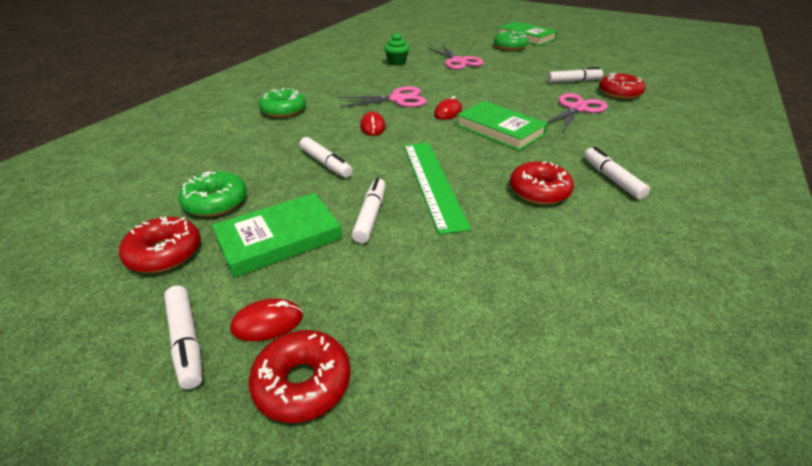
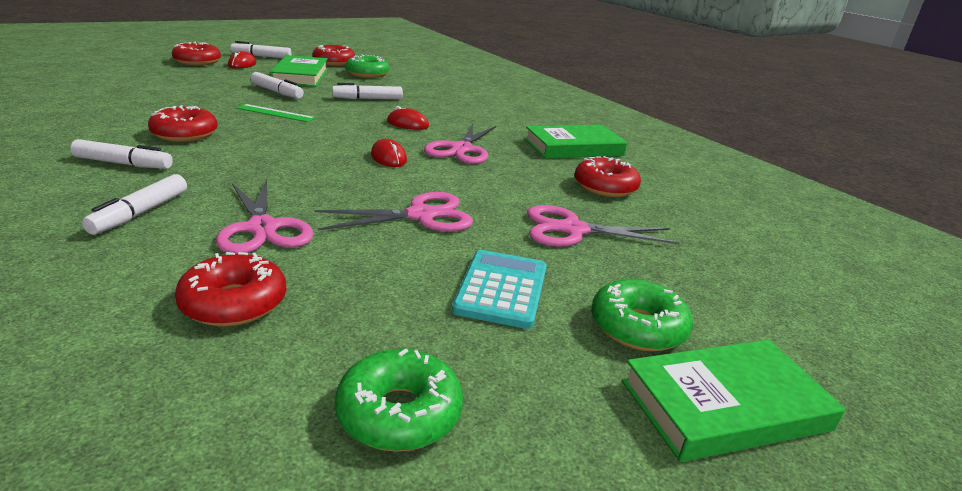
camera: 115 degrees right, 10 degrees down
(283, 110) = (495, 109): green donut -> green donut (399, 413)
(397, 62) = (605, 187): green cupcake -> red donut
(433, 183) = (275, 113): green ruler -> green ruler, size x0.55
(500, 130) = (304, 163): green book -> green book (574, 147)
(501, 86) = (421, 215): none -> pink scissors
(526, 63) = (501, 289): none -> turquoise calculator
(573, 81) = (352, 288): white marker -> white marker (140, 213)

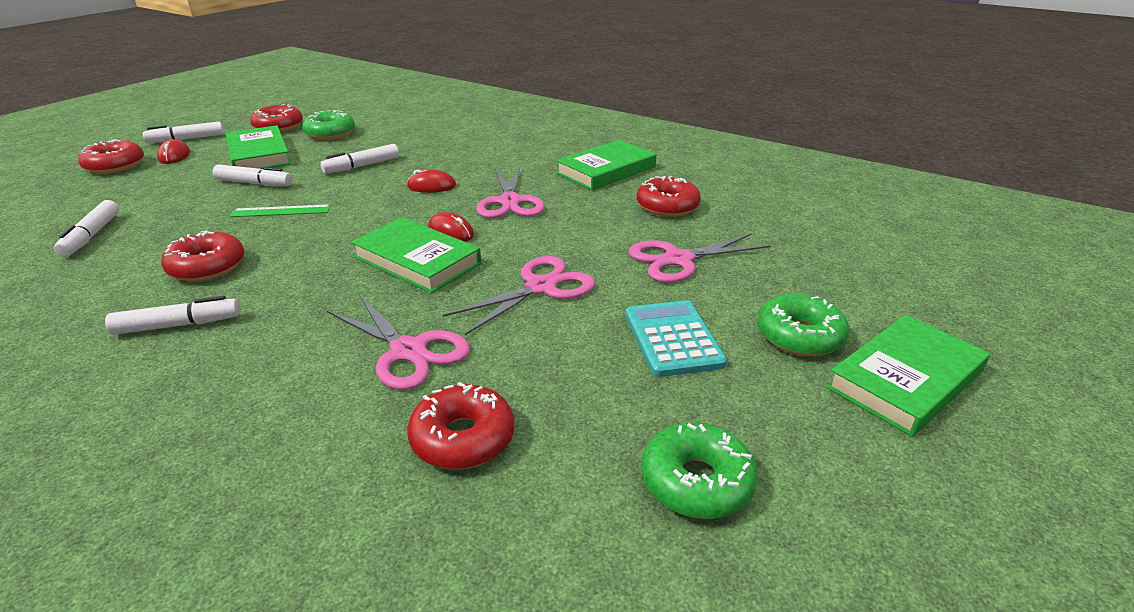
camera: 20 degrees left, 5 degrees up
(140, 213) = (264, 377): white marker -> white marker (92, 235)
(340, 169) = (417, 260): none -> green book

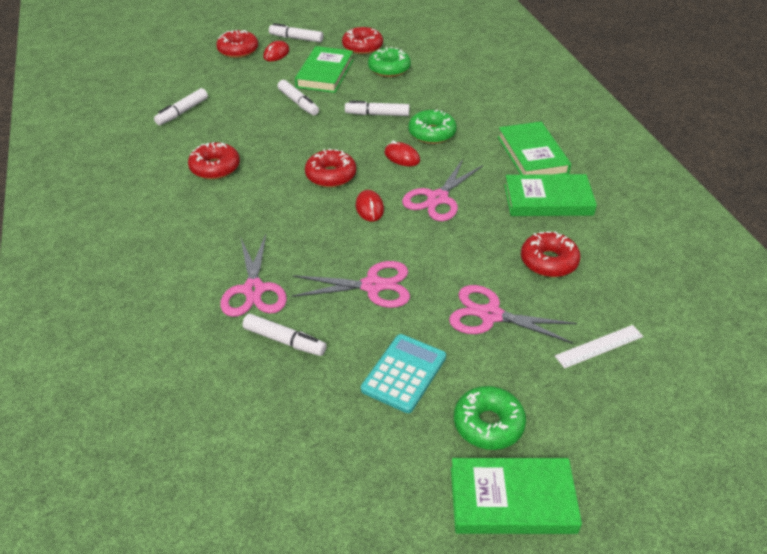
camera: 40 degrees right, 10 degrees up
(177, 325) = (168, 206): white marker -> white marker (284, 340)
(281, 211) = (290, 137): green ruler -> none
(417, 260) = (325, 222): green book -> green book (532, 155)
(463, 438) = (223, 362): red donut -> red donut (331, 175)
(696, 482) = (301, 466): green donut -> green donut (432, 133)
(787, 241) = (599, 346): none -> white ruler

